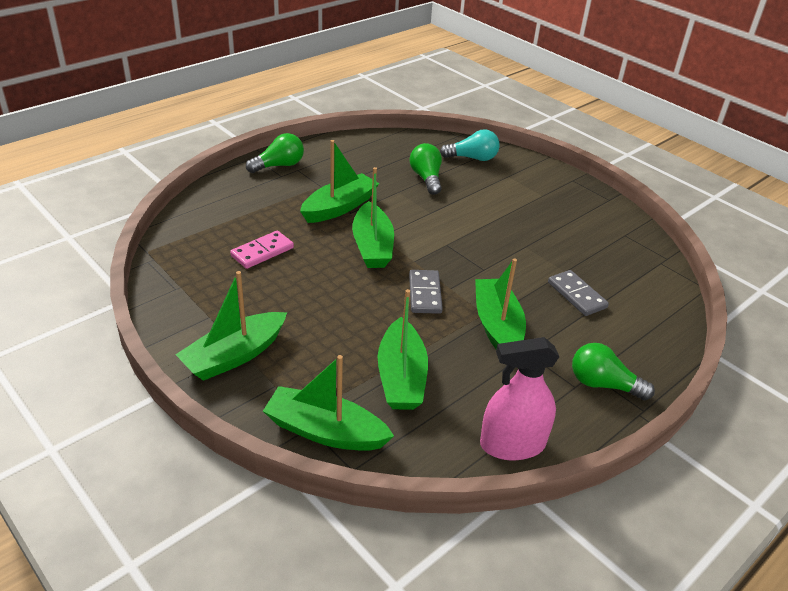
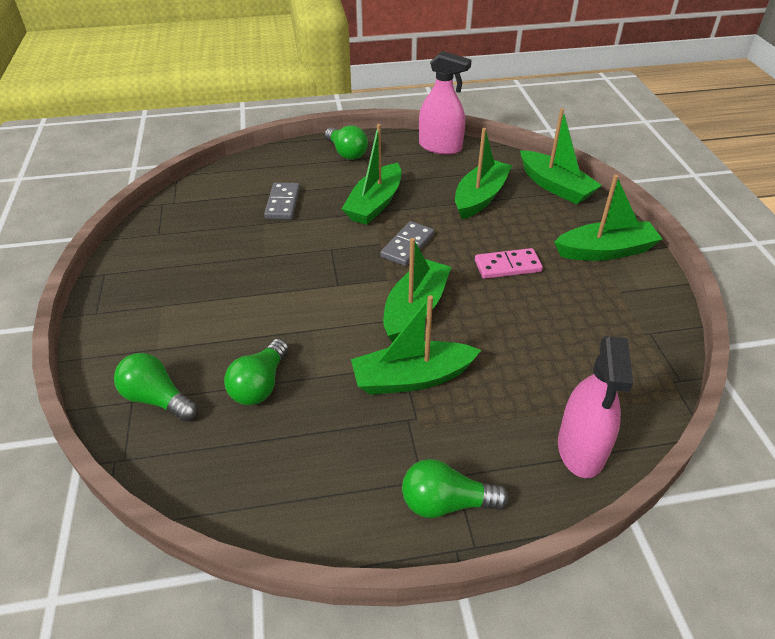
camera: 145 degrees left, 5 degrees up
(212, 205) = (581, 449): none -> pink spray bottle
(262, 252) = (541, 345): pink domino -> pink domino (507, 266)
(472, 158) = (157, 399): turquoise light bulb -> green light bulb

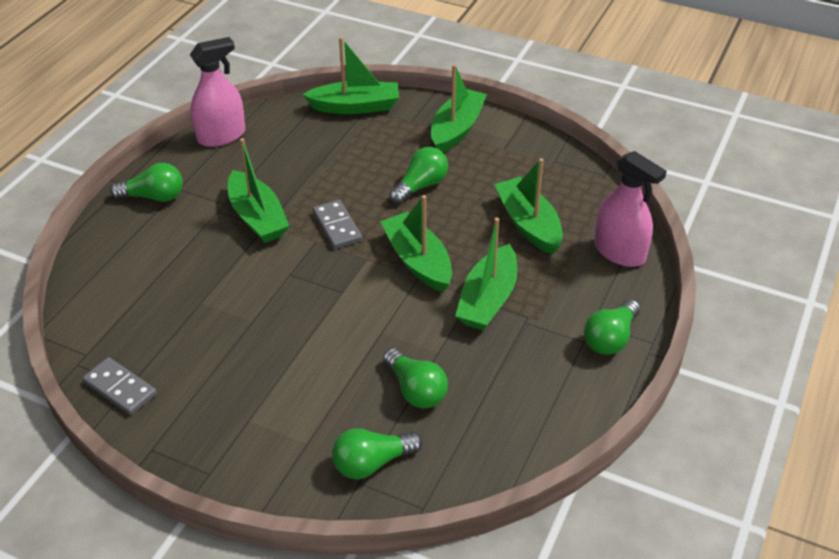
camera: 55 degrees left, 0 degrees up
(283, 203) = (185, 275): grey domino -> grey domino (120, 388)
(480, 197) = (321, 153): green boat -> green boat (528, 224)
(507, 266) = (420, 186): pink domino -> green light bulb

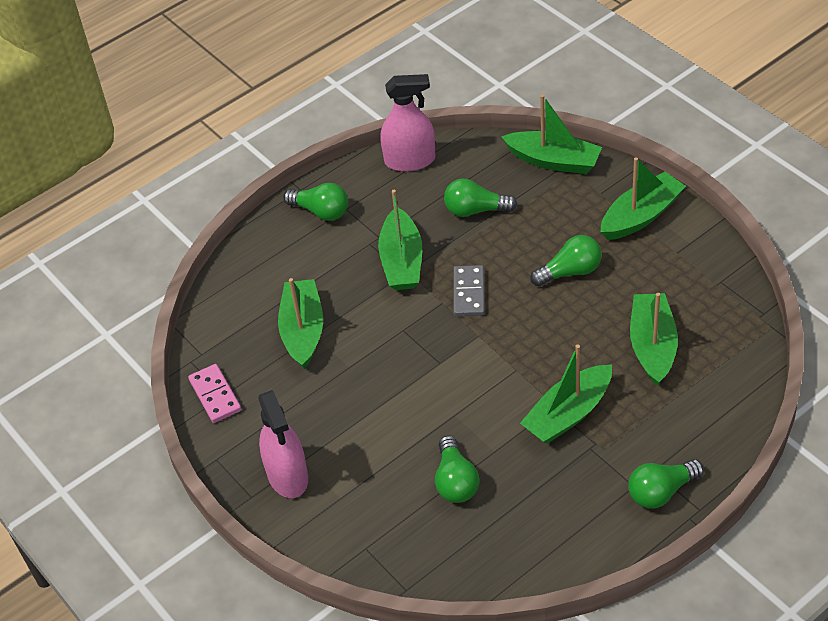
camera: 30 degrees right, 5 degrees up
(120, 388) = (215, 395): grey domino -> pink domino
(372, 463) = (385, 535): green light bulb -> green light bulb (475, 210)
(418, 261) = (524, 353): green boat -> green boat (303, 331)
(619, 252) = (725, 404): pink spray bottle -> pink spray bottle (287, 475)

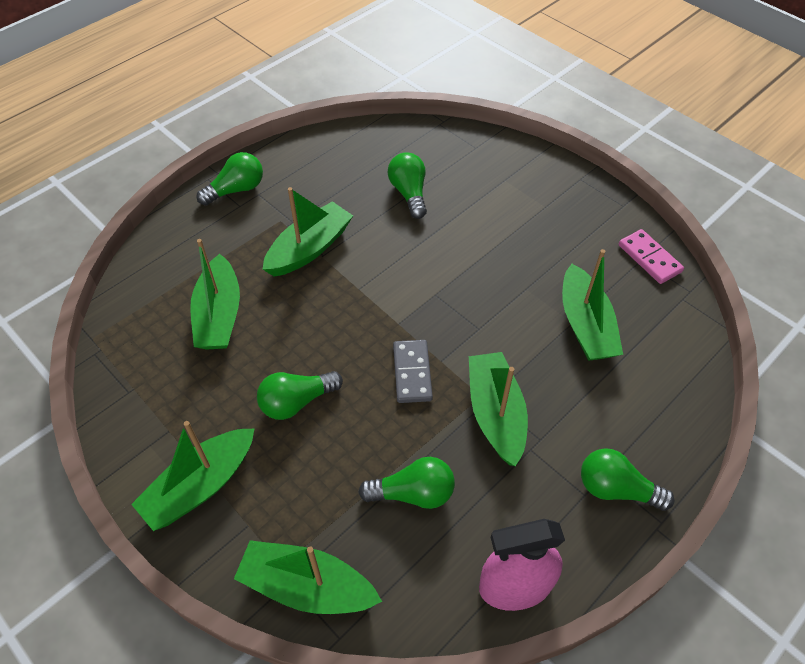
camera: 170 degrees right, 5 degrees up
(287, 475) = (555, 194): pink spray bottle -> none

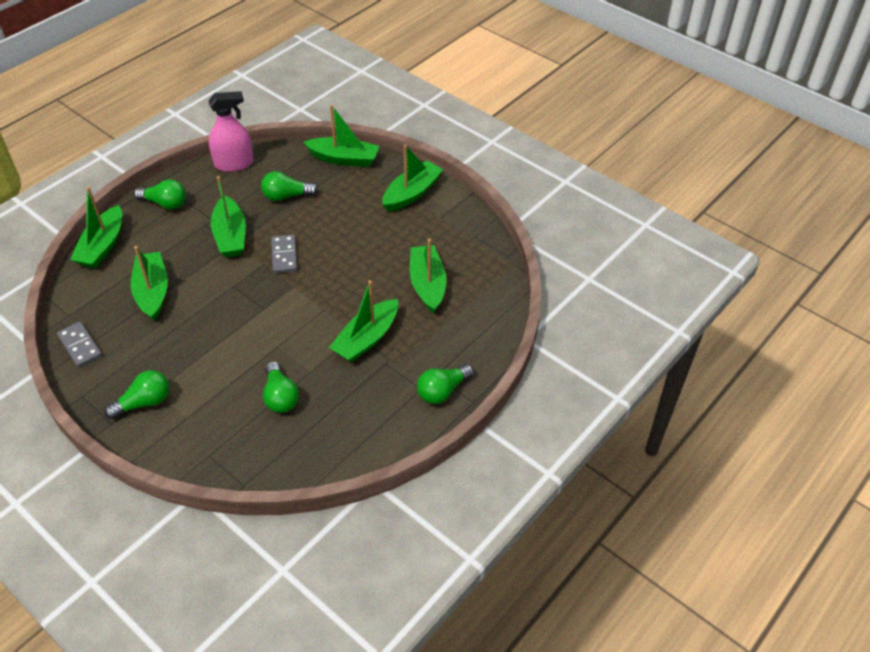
camera: 175 degrees right, 5 degrees down
(297, 402) = (361, 236): green light bulb -> green light bulb (144, 403)
(649, 258) = (80, 346): pink domino -> grey domino
(684, 405) = (102, 246): none -> green boat

